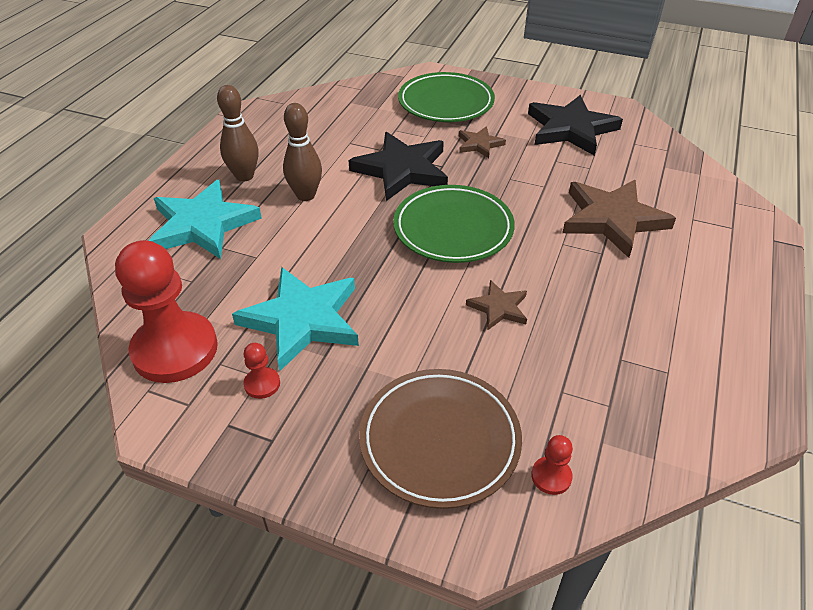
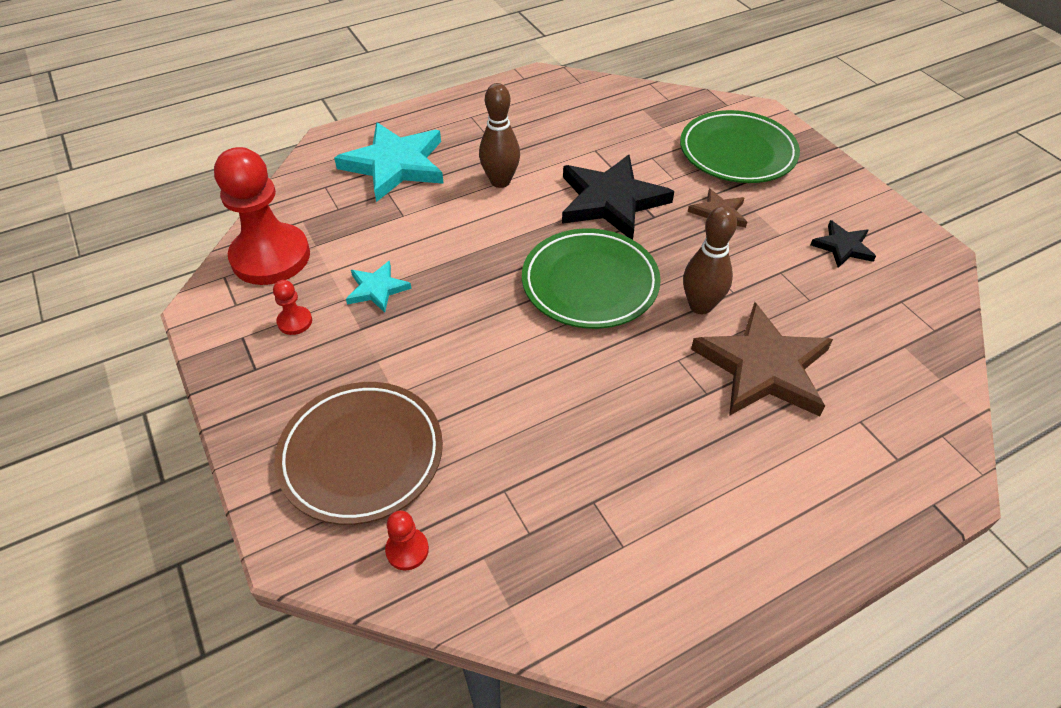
camera: 40 degrees right, 5 degrees up
(244, 176) = (472, 138): brown bowling pin -> brown bowling pin (700, 306)
(302, 319) = (377, 289): turquoise star -> turquoise star, size x0.51
(498, 308) = (541, 381): brown star -> none
(570, 129) = (843, 247): black star -> black star, size x0.51

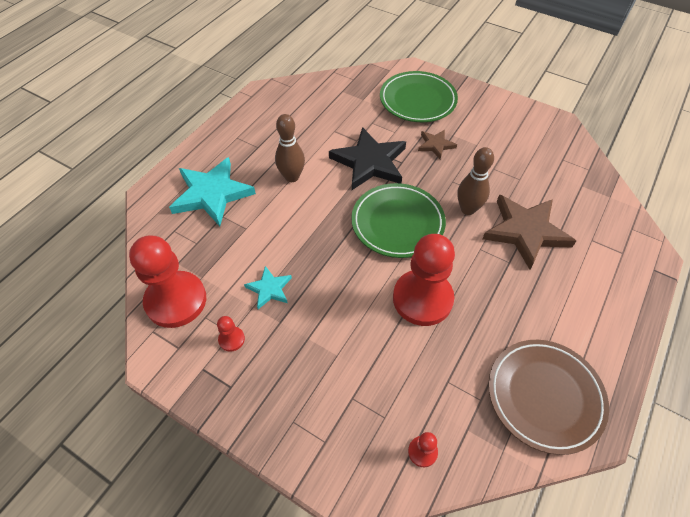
camera: 30 degrees left, 5 degrees up
(361, 455) = (348, 407): brown plate -> brown plate (544, 396)
(550, 382) = (422, 299): none -> red pawn
(843, 247) = (513, 138): black star -> none

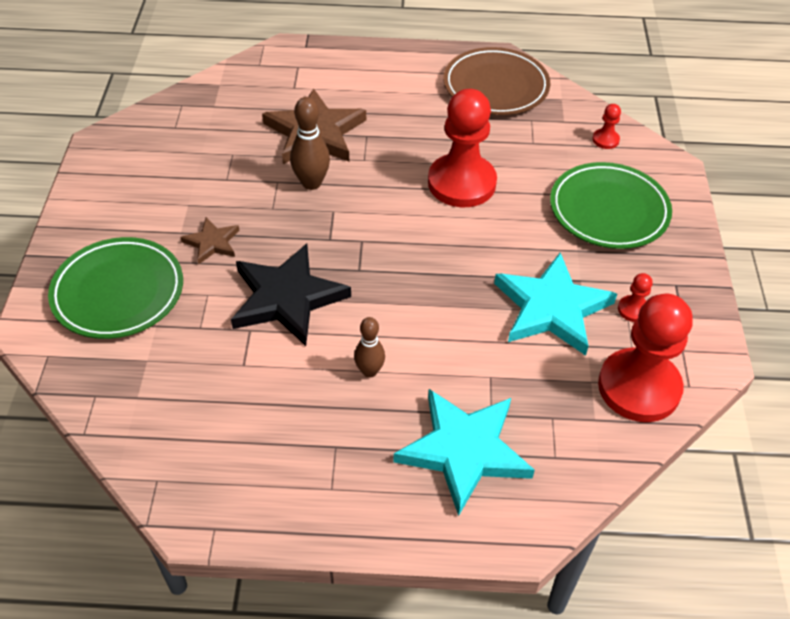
camera: 120 degrees left, 5 degrees down
(269, 289) = (551, 308): turquoise star -> turquoise star, size x1.98
(292, 177) = (369, 371): brown bowling pin -> brown bowling pin, size x0.67
(397, 223) = (375, 234): green plate -> green plate (608, 210)

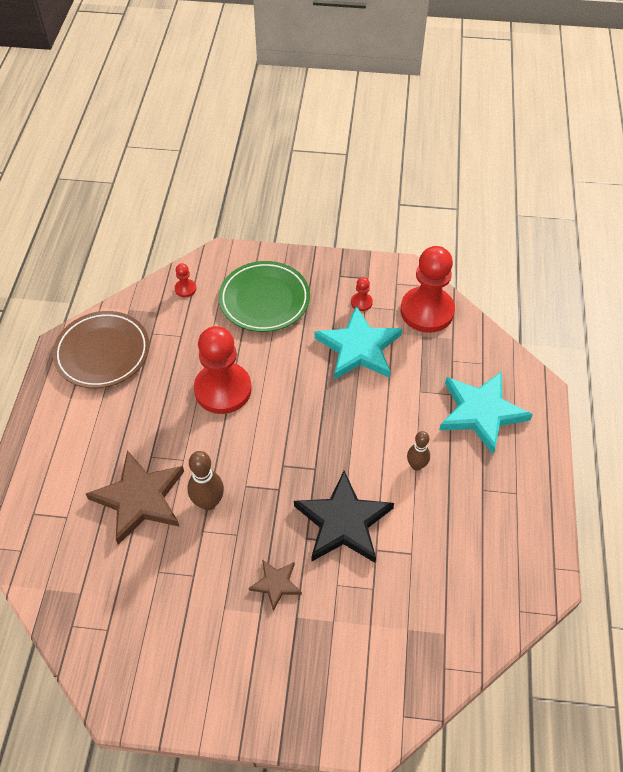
camera: 85 degrees left, 5 degrees up
(118, 292) = (332, 662): green plate -> none

